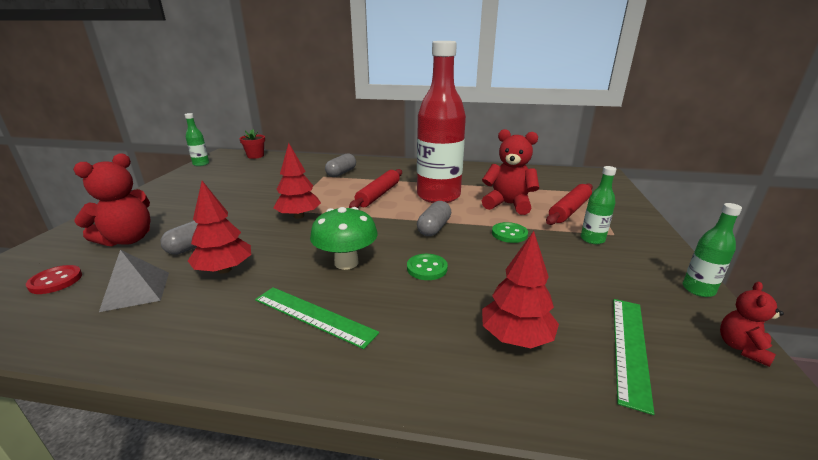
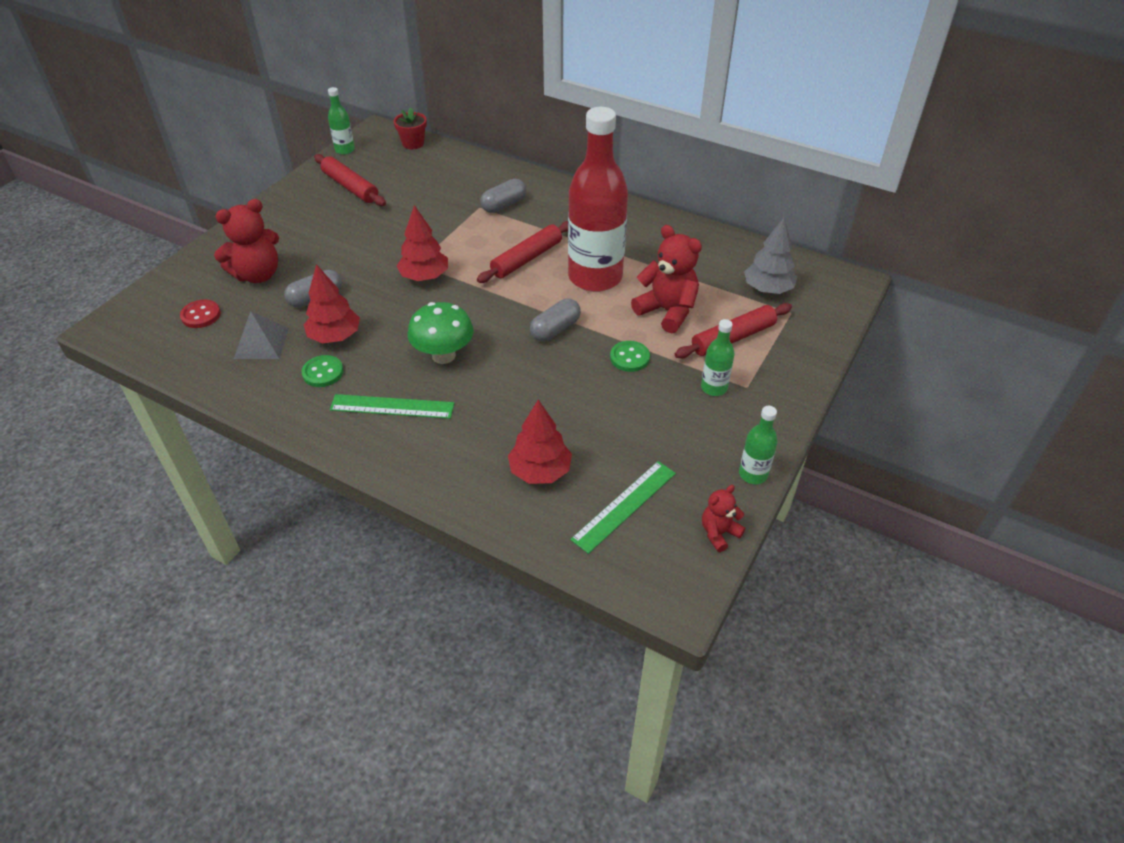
camera: 20 degrees right, 20 degrees up
(211, 179) = (350, 187): none -> red rolling pin
(313, 316) = (392, 407): green ruler -> green ruler turned 45 degrees counterclockwise
(427, 268) = (513, 381): green button -> green button (323, 372)
(560, 184) = (768, 289): none -> grey tree

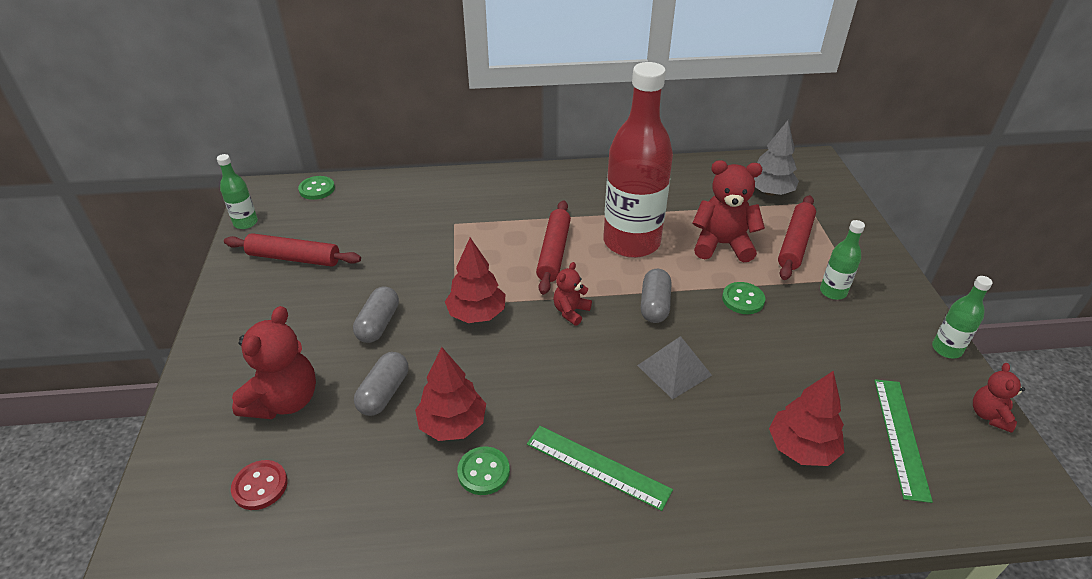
camera: 35 degrees left, 5 degrees down
(261, 343) = (375, 478): grey pyramid -> grey pyramid (674, 370)
(392, 407) = (597, 466): green ruler -> green ruler turned 60 degrees clockwise
(413, 143) = (317, 189): red flower pot -> green button
(443, 355) = (585, 384): green mushroom -> none
(489, 305) = (571, 311): none -> red teddy bear
(504, 205) = (475, 212): grey capsule -> grey capsule (378, 324)

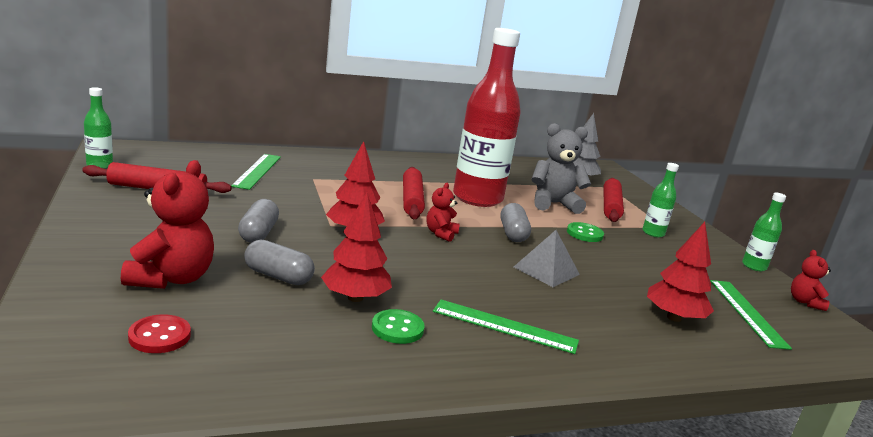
camera: 15 degrees left, 20 degrees down
(317, 189) = (170, 150): green button -> none
(384, 393) = (278, 276): grey capsule -> grey capsule turned 75 degrees counterclockwise
(398, 216) = (257, 171): none -> green ruler
(722, 245) = (553, 204): red teddy bear -> grey teddy bear

